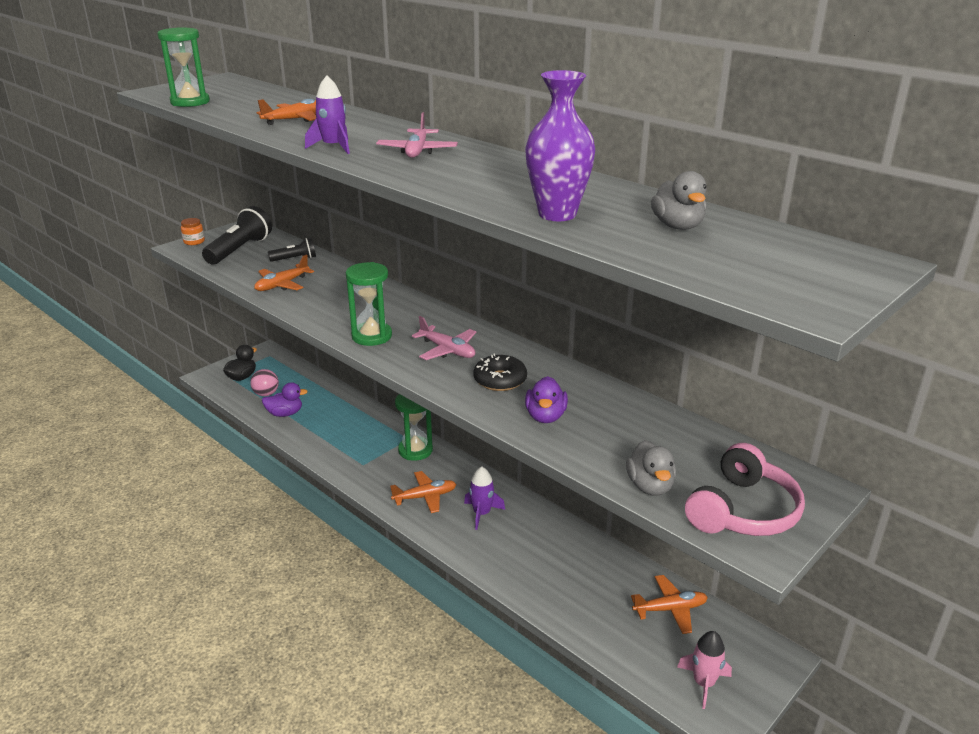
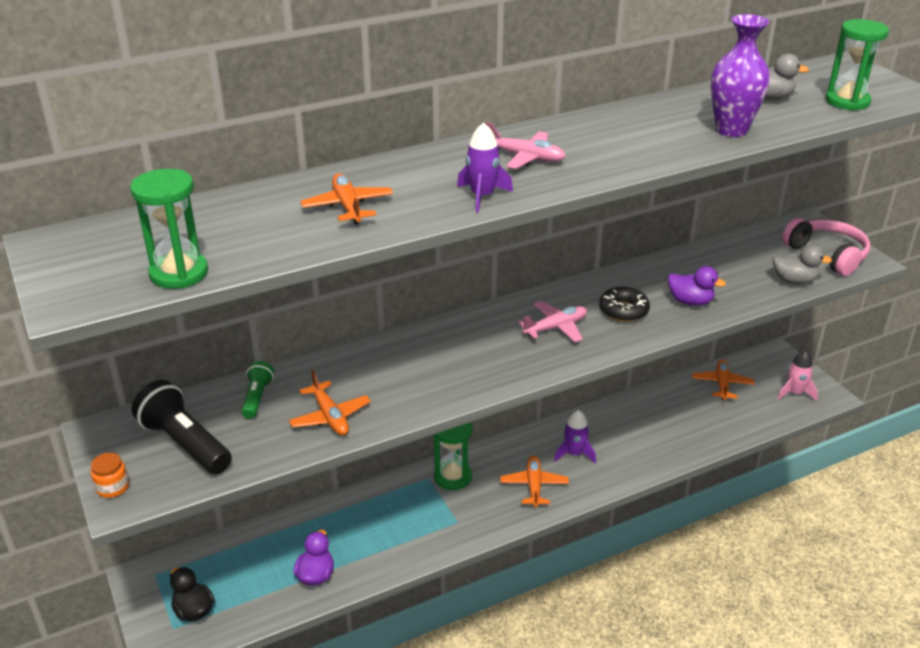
camera: 70 degrees left, 5 degrees up
(266, 394) = (256, 589): pink ball -> none
(295, 259) = (257, 398): black flashlight -> green flashlight
(371, 336) = (503, 368): green hourglass -> green hourglass (847, 101)

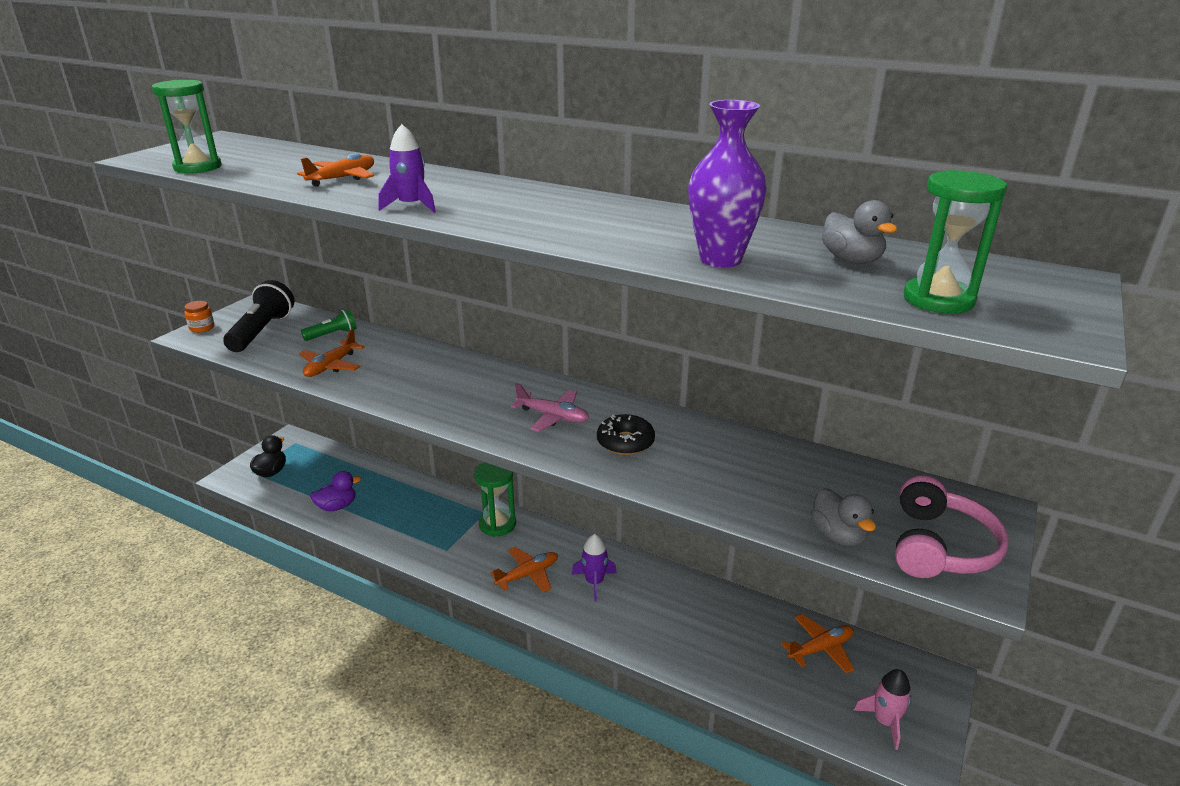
camera: 55 degrees right, 5 degrees down
(525, 157) = (510, 203): pink plane -> none
(690, 301) = (693, 476): purple duck -> none

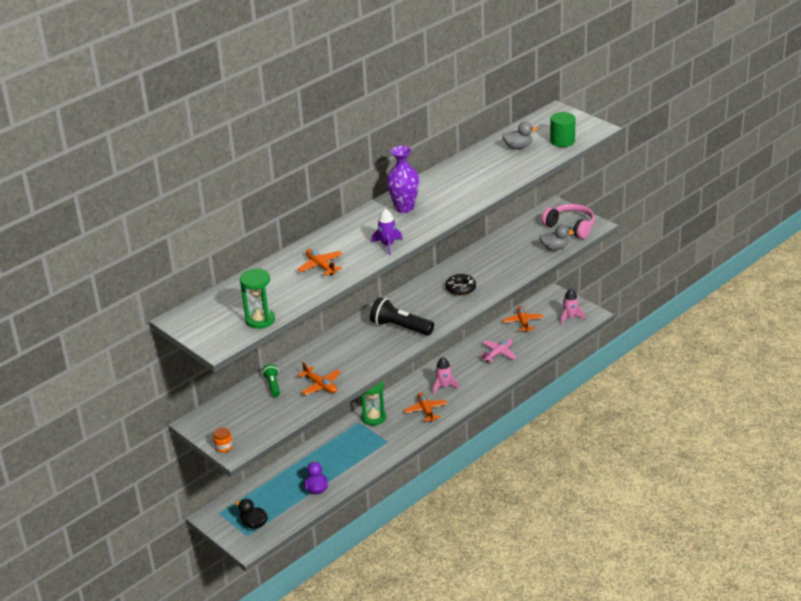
camera: 70 degrees left, 5 degrees up
(262, 331) = (248, 417): black flashlight -> black flashlight (400, 327)
(553, 417) = (425, 308): pink plane -> pink plane (498, 353)
(594, 582) = (444, 386): purple rocket -> pink rocket
(720, 259) = (503, 175): purple vase -> purple vase (404, 208)
(938, 300) = (562, 141): green hourglass -> green cylinder

